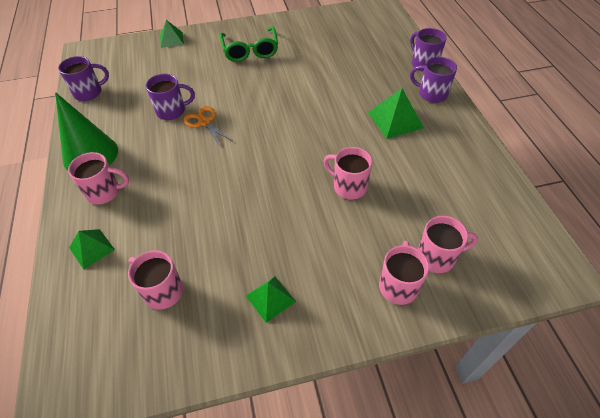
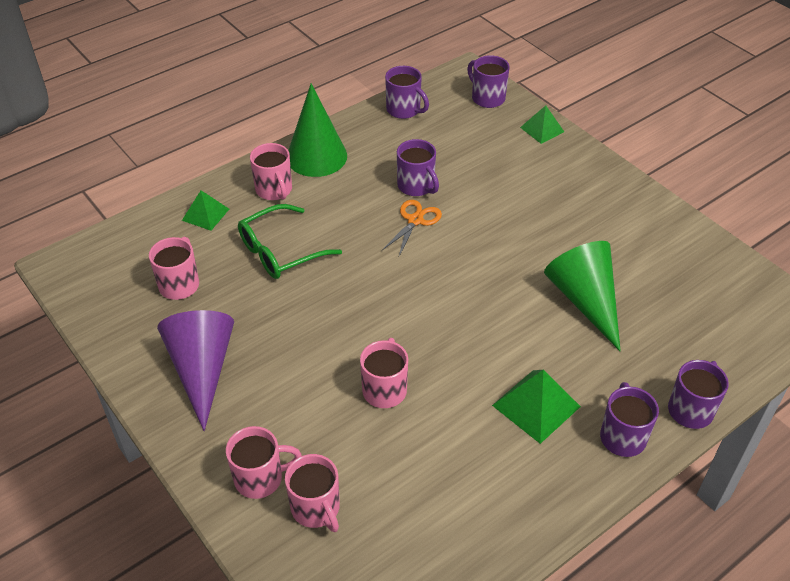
camera: 65 degrees right, 5 degrees down
(119, 51) = (487, 98): none -> purple mug
(250, 50) = (575, 208): green glasses -> green glasses (281, 251)
(270, 298) = (202, 369): green pyramid -> purple cone
(326, 73) = (585, 300): none -> green cone

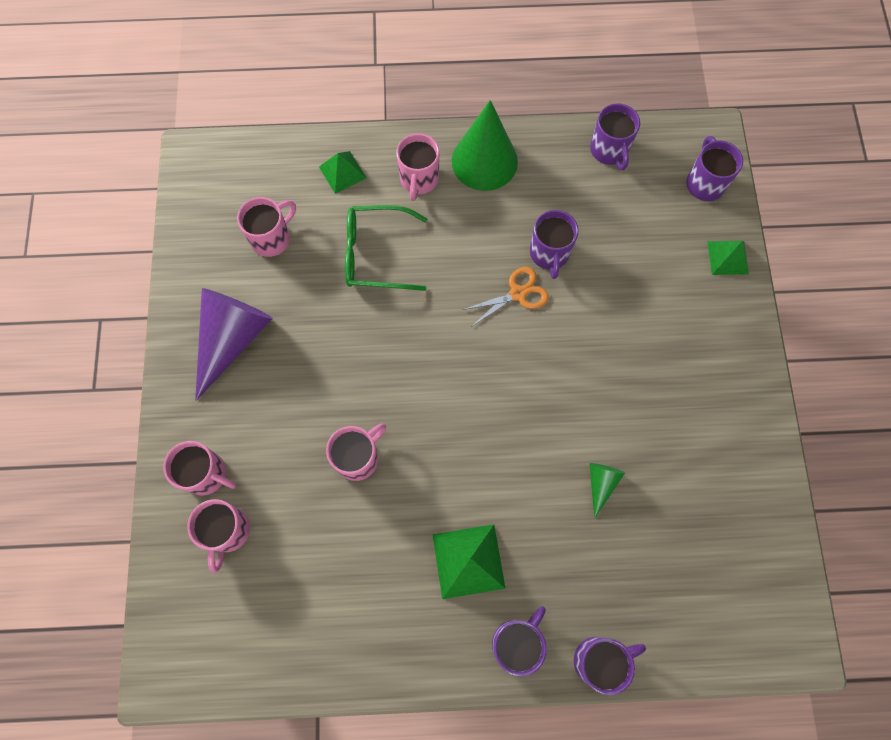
camera: 35 degrees right, 25 degrees up
(585, 300) = (601, 484): green cone -> green cone, size x0.47

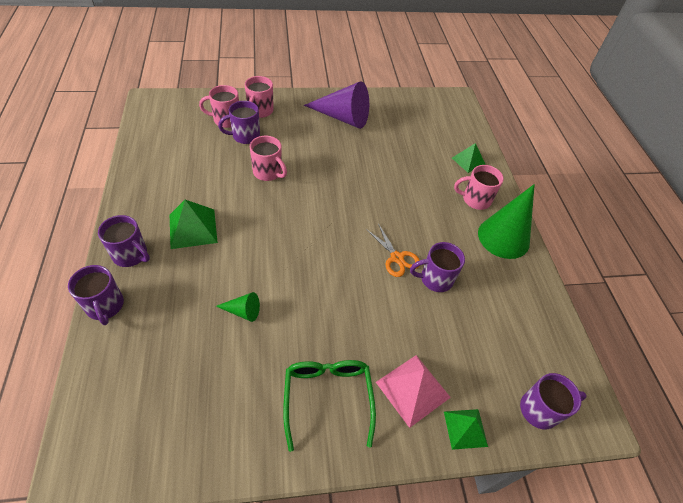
camera: 80 degrees right, 20 degrees down
(272, 238) = (412, 131): pink mug -> none
(377, 254) = (412, 179): green glasses -> green glasses (327, 398)
(609, 150) = (545, 325): purple mug -> purple mug (245, 136)
(690, 301) = (412, 389): none -> pink pyramid

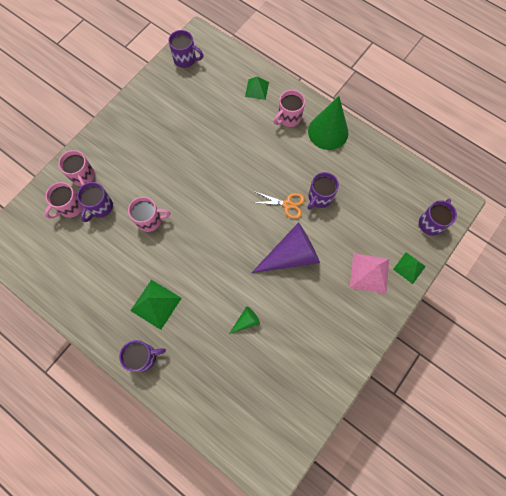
camera: 40 degrees left, 20 degrees up
(105, 306) = (172, 397): purple mug -> purple mug (185, 59)
(327, 398) = (337, 319): green glasses -> none
(343, 117) = (144, 127): purple cone -> purple cone (291, 255)

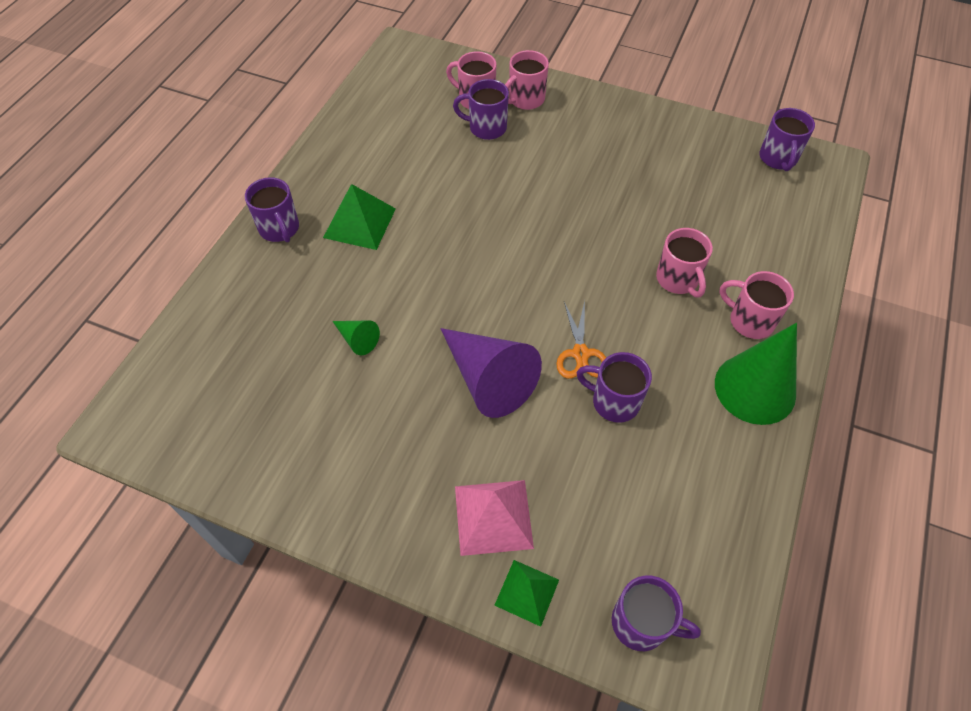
camera: 75 degrees right, 15 degrees down
(150, 220) = (486, 184): pink mug -> pink mug (678, 280)
(257, 89) = (780, 262): green pyramid -> none

